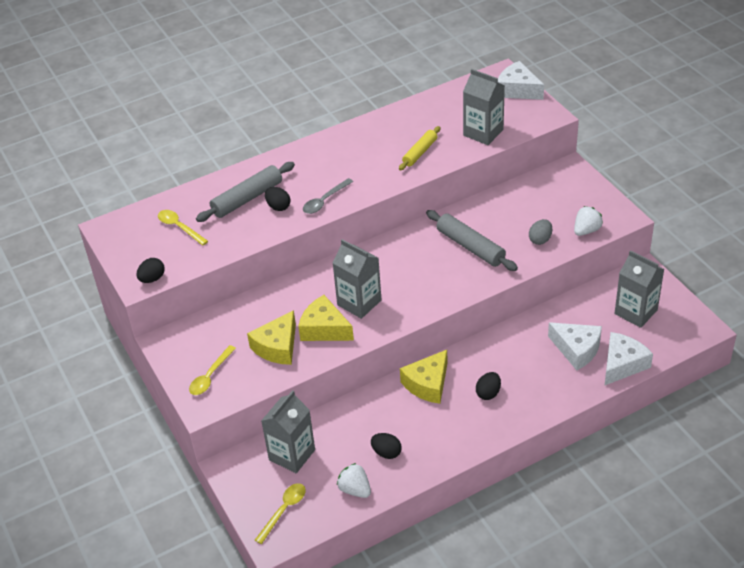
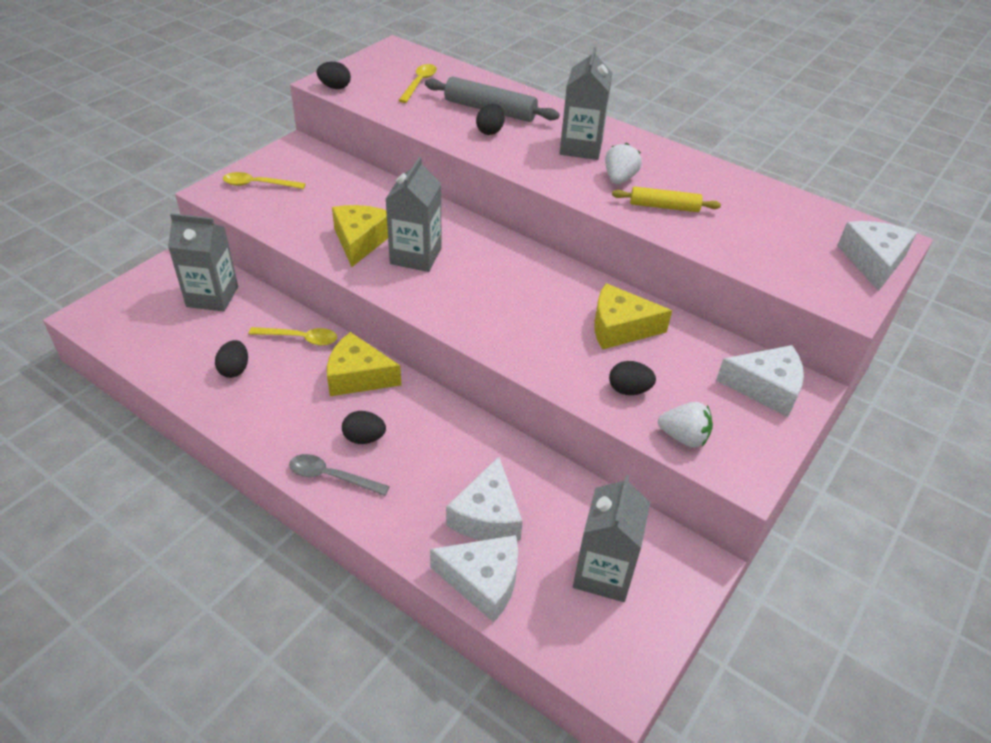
camera: 60 degrees right, 0 degrees up
(277, 347) = (318, 216): yellow cheese -> yellow cheese (620, 328)
(284, 510) = (131, 312): yellow spoon -> yellow spoon (300, 338)
(324, 201) = (521, 158): grey spoon -> grey spoon (331, 477)
(355, 489) = (171, 358): white strawberry -> white strawberry (619, 179)
(470, 247) = (569, 324): grey rolling pin -> none
(483, 132) = (751, 250): grey carton -> grey carton (581, 147)
(540, 239) = (629, 390): grey egg -> black egg
(563, 183) = (765, 388): none -> white cheese

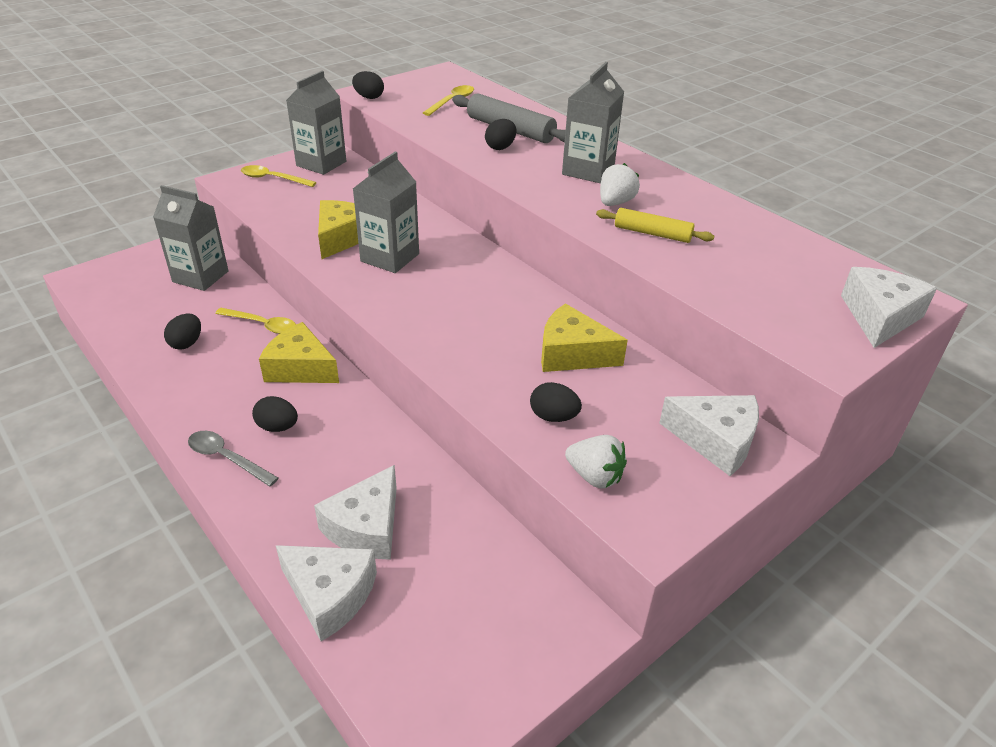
camera: 15 degrees right, 5 degrees down
(603, 573) = (467, 614): grey carton -> grey carton (321, 163)

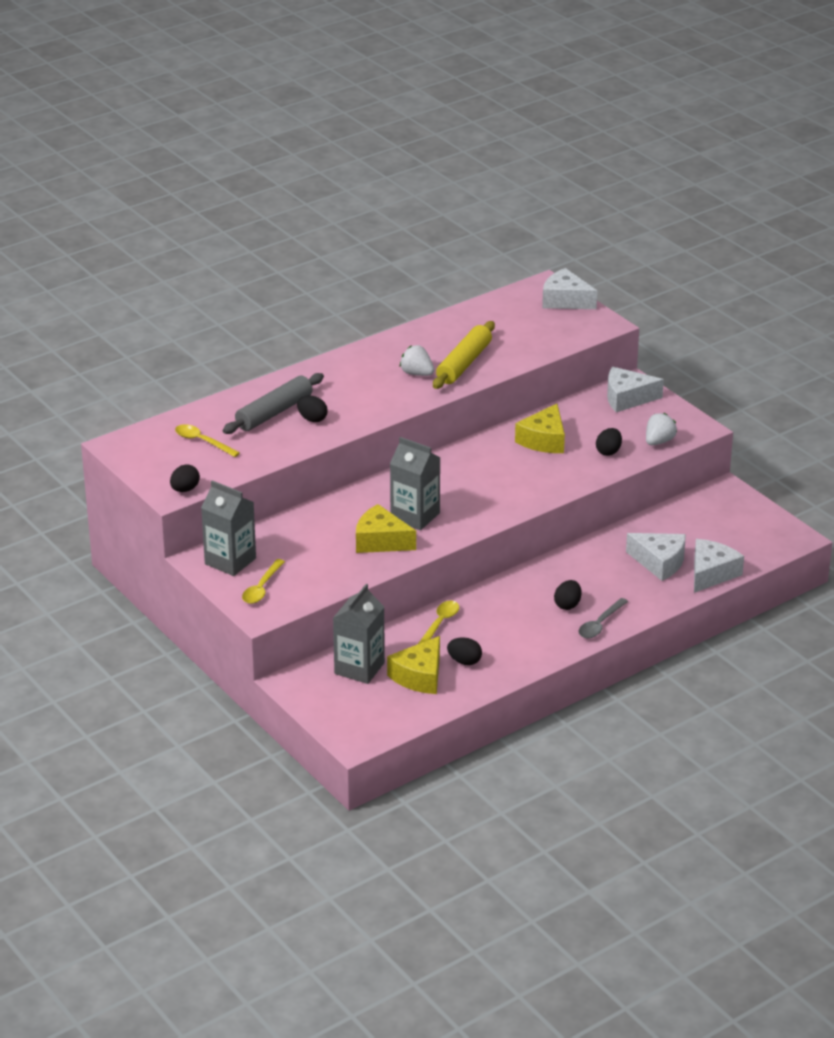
camera: 85 degrees left, 5 degrees down
(300, 368) = (499, 600): yellow cheese -> yellow cheese (419, 676)
(588, 171) = (361, 380): grey carton -> none
(652, 233) = (464, 363): yellow rolling pin -> yellow rolling pin, size x1.55
(716, 440) = (627, 398): white cheese -> white cheese turned 120 degrees counterclockwise

